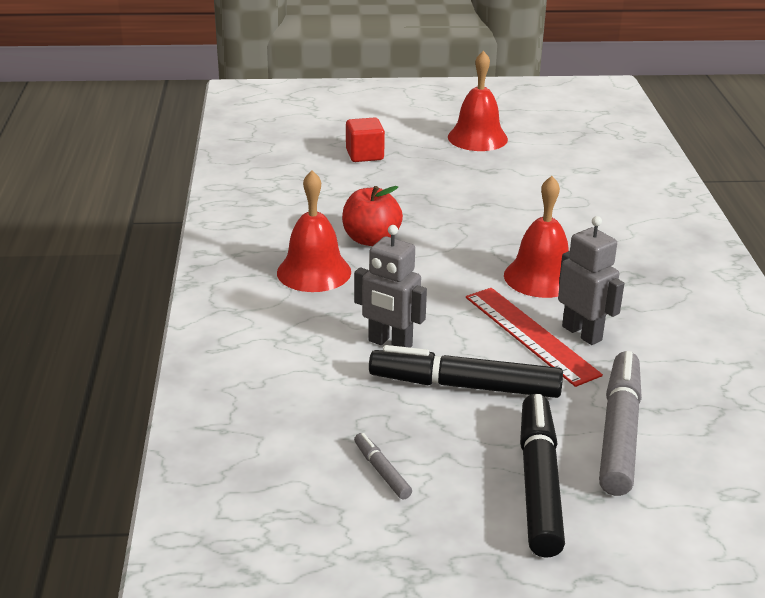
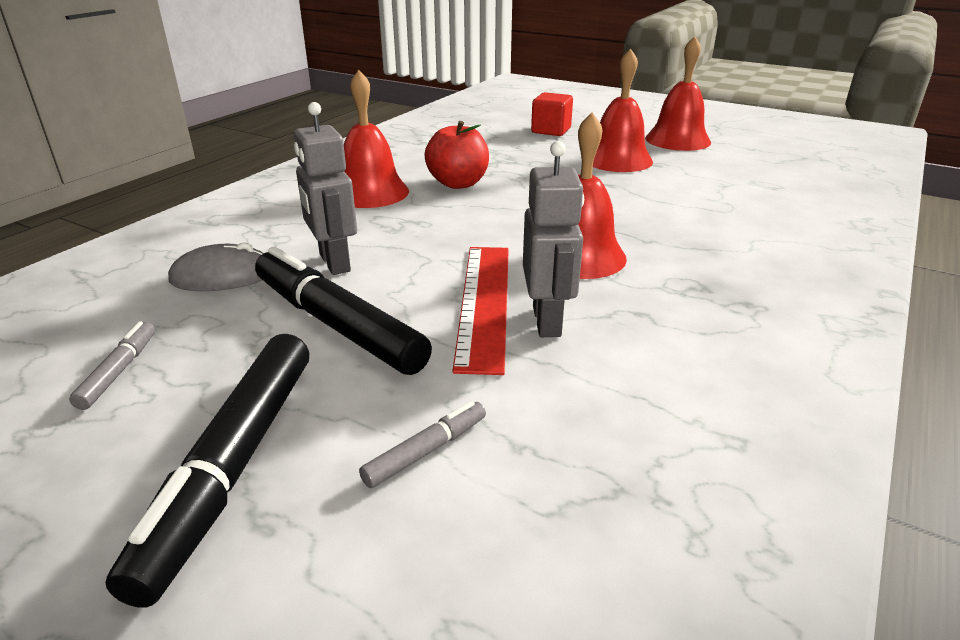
camera: 35 degrees right, 0 degrees up
(327, 384) = (223, 276): none -> grey mouse
(458, 175) = (617, 159): none -> red bell
(539, 483) = (233, 466): black marker -> black marker turned 150 degrees clockwise
(619, 432) = (426, 451): grey marker -> grey marker, size x0.46

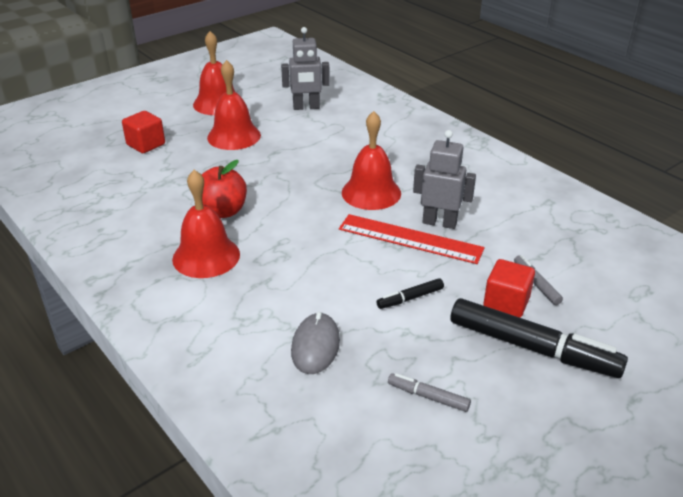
camera: 70 degrees left, 5 degrees up
(334, 263) = (325, 290): grey robot -> grey robot (306, 107)
(337, 324) = (410, 298): black marker -> black marker, size x0.46
(354, 419) = (506, 303): none -> red cube

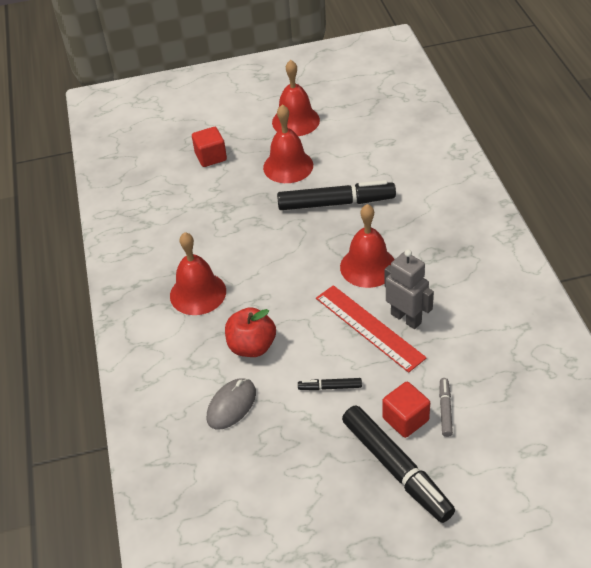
camera: 30 degrees right, 10 degrees up
(222, 211) = (234, 250): red apple -> red apple (252, 346)
(303, 153) = (336, 203): none -> black marker
(306, 107) = (372, 146): grey robot -> none
(428, 396) = (286, 479): grey marker -> none

